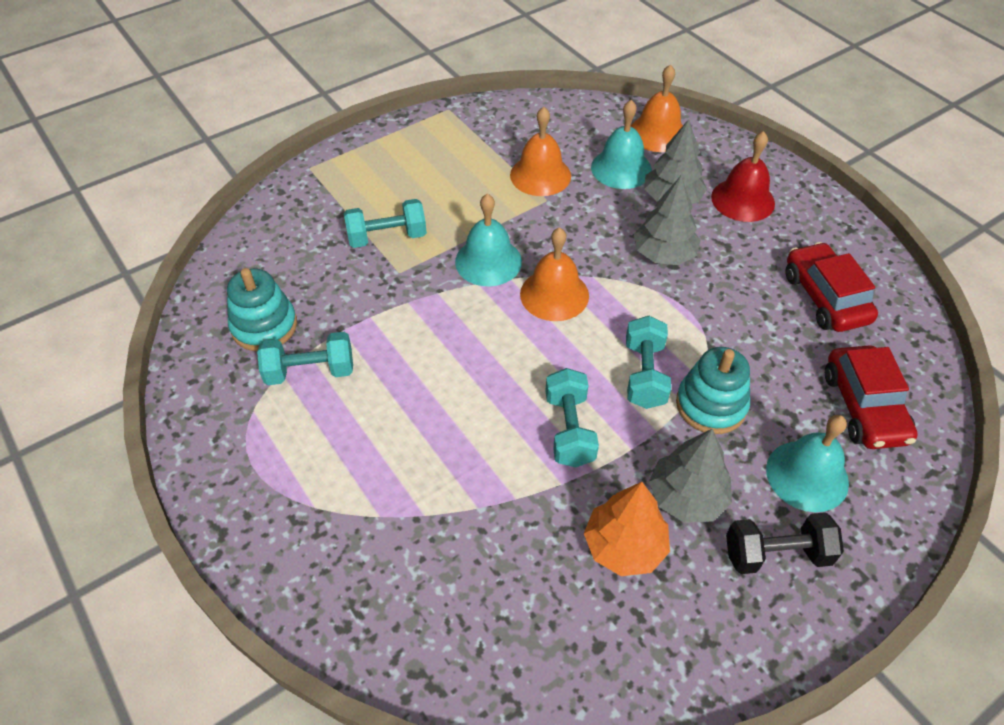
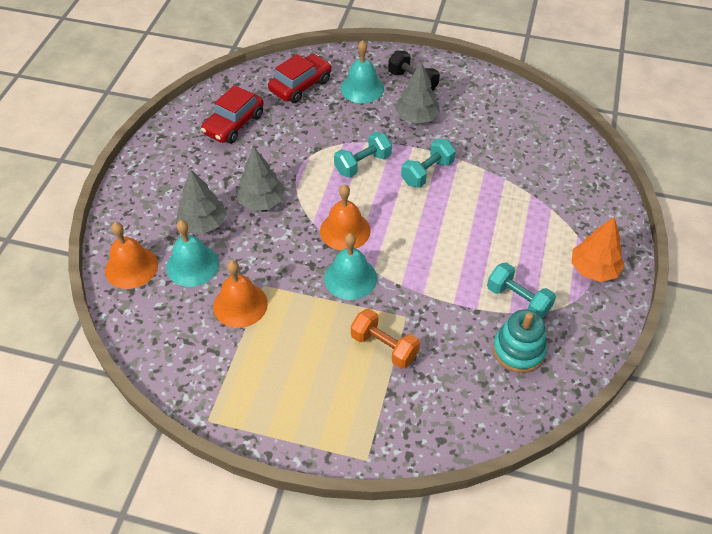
camera: 130 degrees left, 0 degrees up
(387, 237) = (384, 347): turquoise dumbbell -> orange dumbbell
(624, 546) = (463, 124): orange tree -> orange tree (593, 269)
(711, 405) = (355, 133): turquoise stacking toy -> none
(743, 200) = (173, 190): red bell -> none

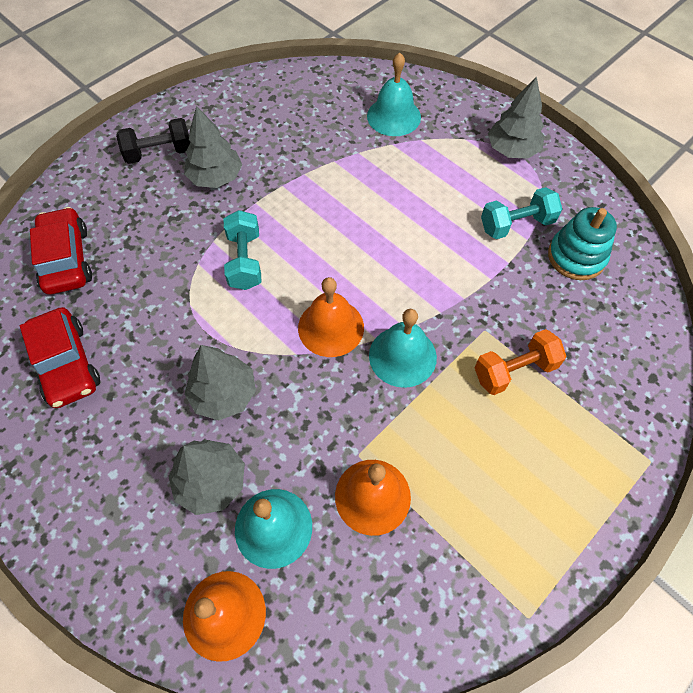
camera: 60 degrees left, 10 degrees up
(362, 88) = (127, 202): turquoise bell -> turquoise bell (394, 116)
(427, 172) = (302, 209): turquoise dumbbell -> none
(593, 269) = (512, 150): orange tree -> grey tree

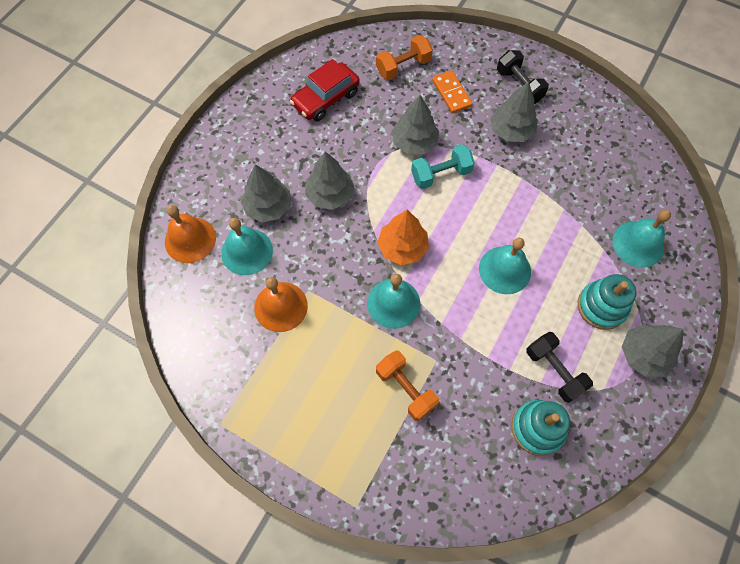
camera: 75 degrees right, 5 degrees up
(66, 259) = (403, 67): red car -> orange dumbbell
(135, 219) = (451, 93): none -> orange domino
(187, 276) = (414, 142): none -> grey tree
(331, 327) = (402, 247): orange bell -> orange tree
(390, 233) = (505, 270): none -> turquoise bell
(454, 165) = (601, 306): none -> turquoise stacking toy
(516, 224) = (554, 371): turquoise dumbbell -> black dumbbell

